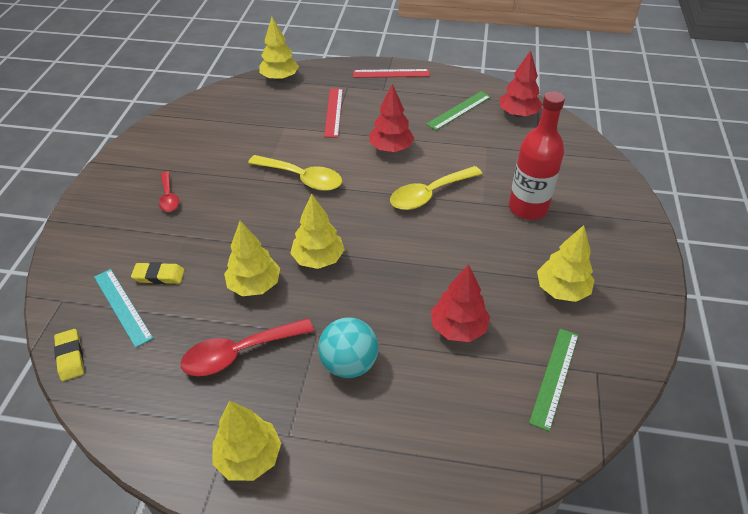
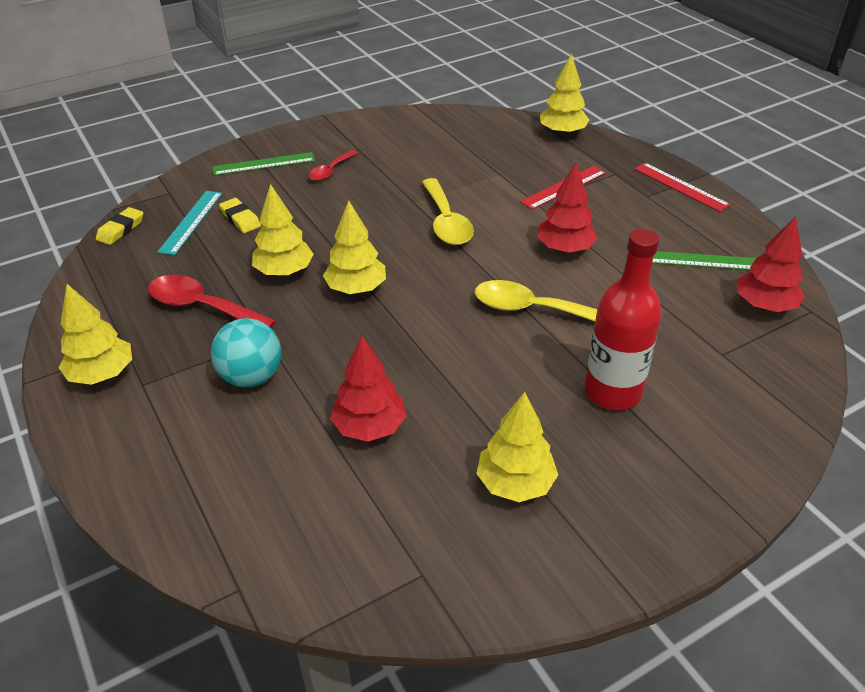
camera: 50 degrees right, 5 degrees down
(554, 377) = (378, 538): green ruler -> green ruler (264, 164)

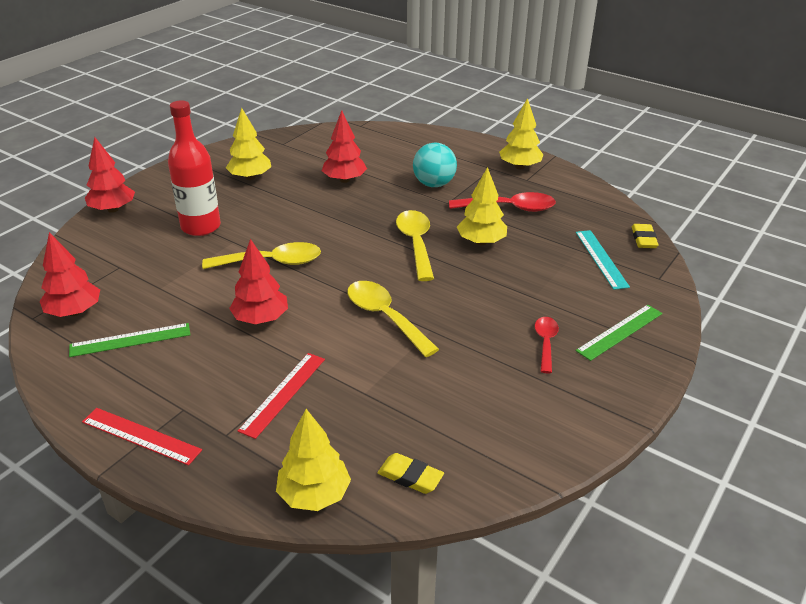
camera: 155 degrees right, 5 degrees down
(240, 219) = (566, 271): yellow eraser -> yellow eraser (410, 477)
(356, 289) = (416, 244): yellow tree -> yellow spoon
(750, 471) = (113, 209): none -> red tree

